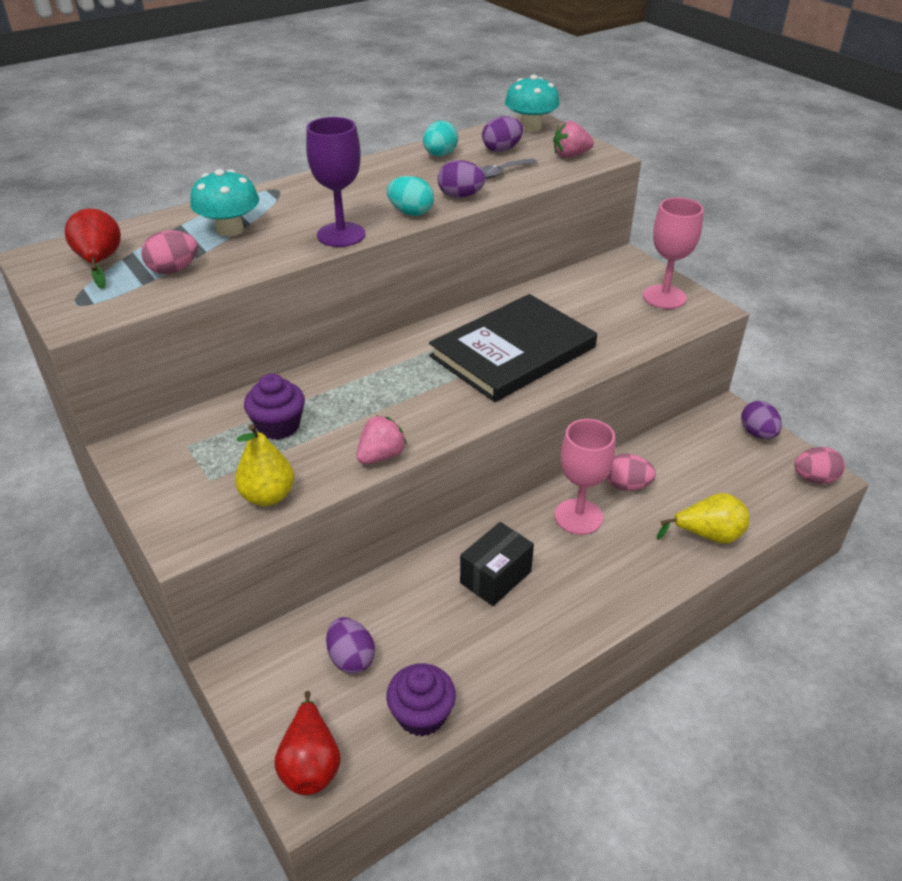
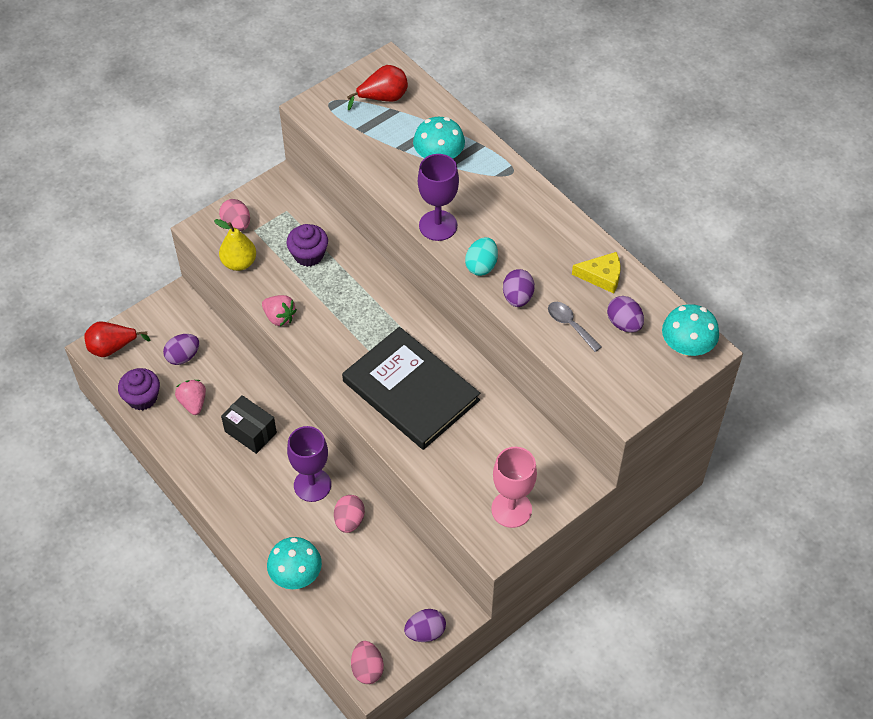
camera: 85 degrees right, 15 degrees up
(173, 270) = (376, 140): pink egg -> pink egg (236, 224)
(440, 155) = (602, 276): turquoise egg -> yellow cheese
(570, 155) = (620, 380): pink strawberry -> pink strawberry (193, 403)
(578, 517) = (312, 485): pink goblet -> purple goblet
(707, 535) = (296, 574): yellow pear -> turquoise mushroom

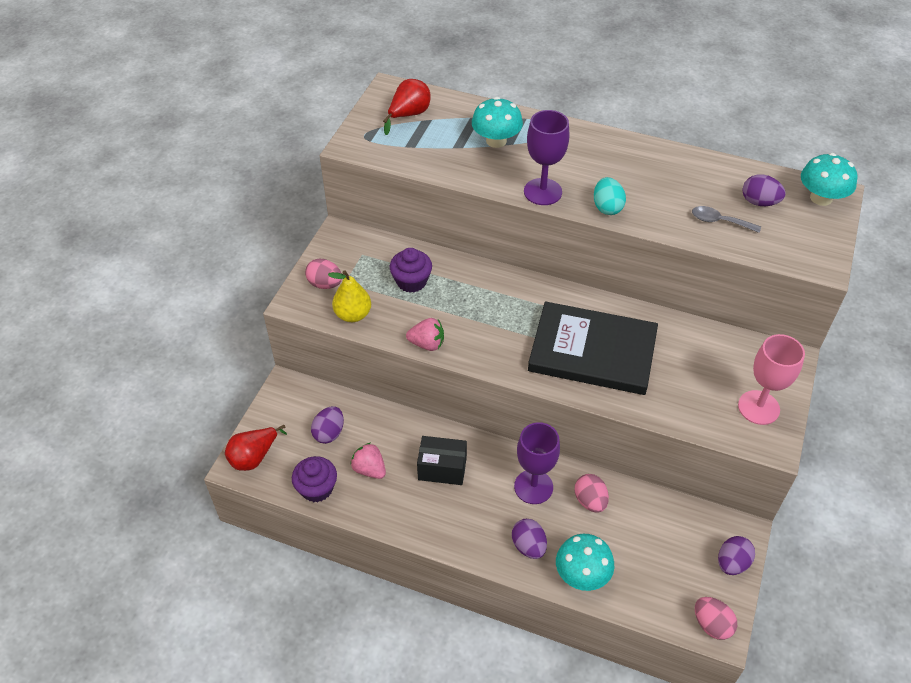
camera: 30 degrees left, 5 degrees down
(517, 297) = (659, 219): purple egg -> purple egg (528, 546)
(602, 276) = (708, 175): yellow cheese -> none

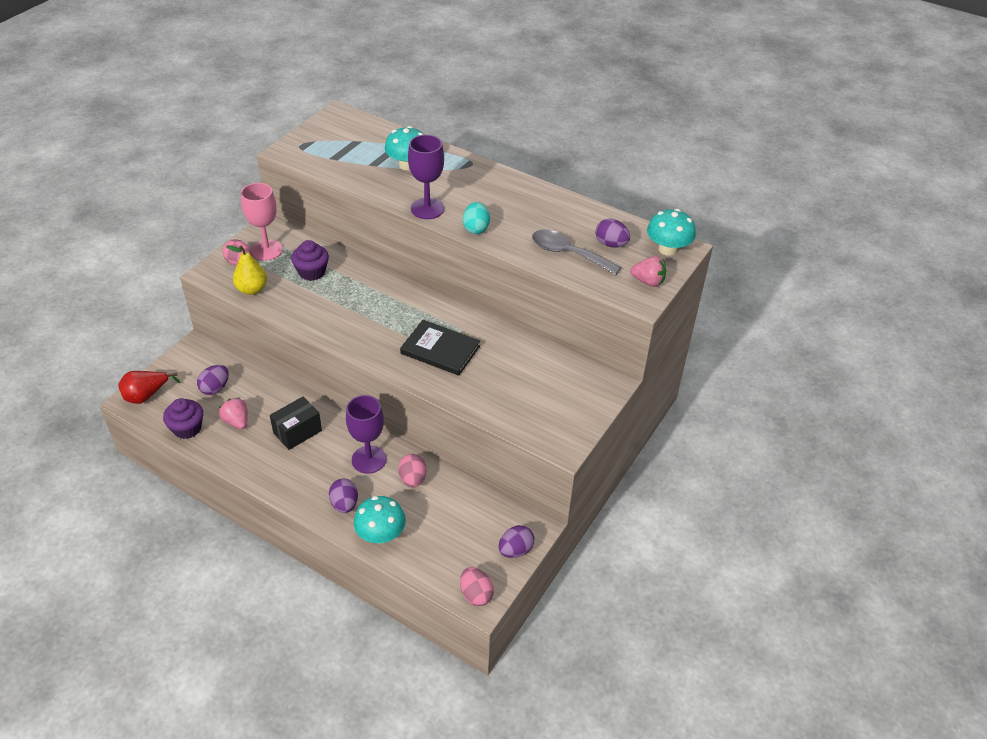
camera: 10 degrees right, 5 degrees down
(409, 115) = (344, 135): red pear -> none
(427, 344) = (303, 321): pink strawberry -> pink strawberry (648, 282)
(442, 469) = (297, 432): black box -> black box turned 60 degrees counterclockwise
(592, 352) = (440, 350): black book -> black book, size x0.64
(719, 221) = (568, 253): grey spoon -> grey spoon, size x1.58
(758, 407) = (564, 417): pink goblet -> pink goblet (267, 250)

